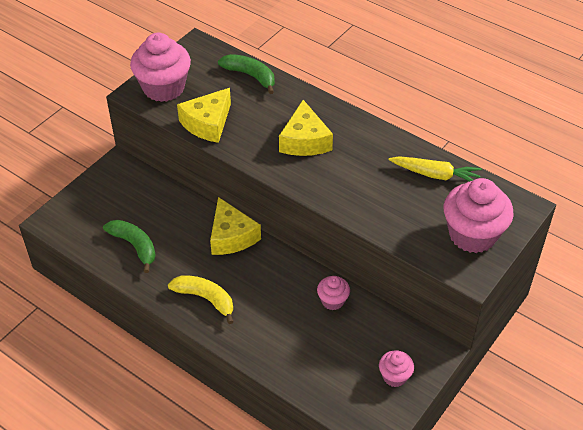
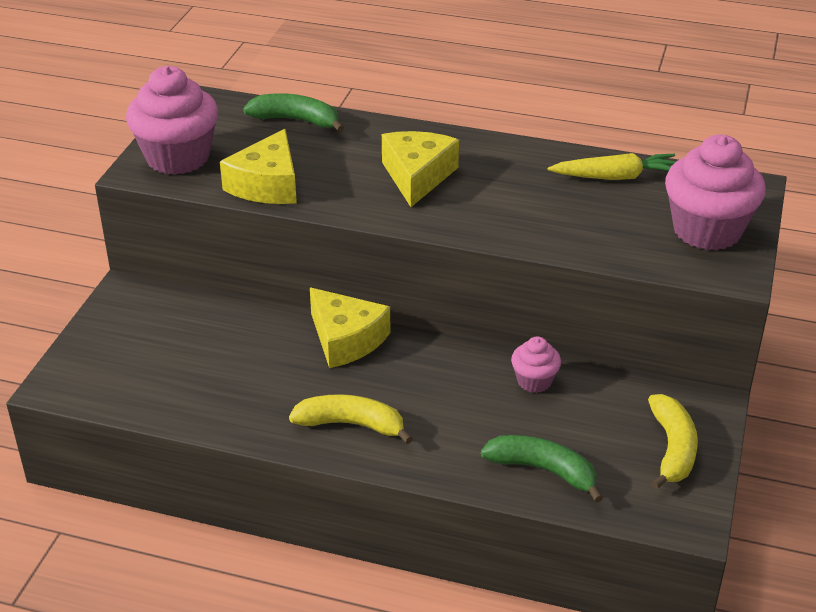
camera: 20 degrees left, 10 degrees down
(135, 246) = (207, 385): green banana -> green banana (543, 470)
(304, 140) = (417, 176): yellow cheese -> yellow cheese turned 150 degrees counterclockwise
(394, 376) = (672, 449): pink cupcake -> yellow banana

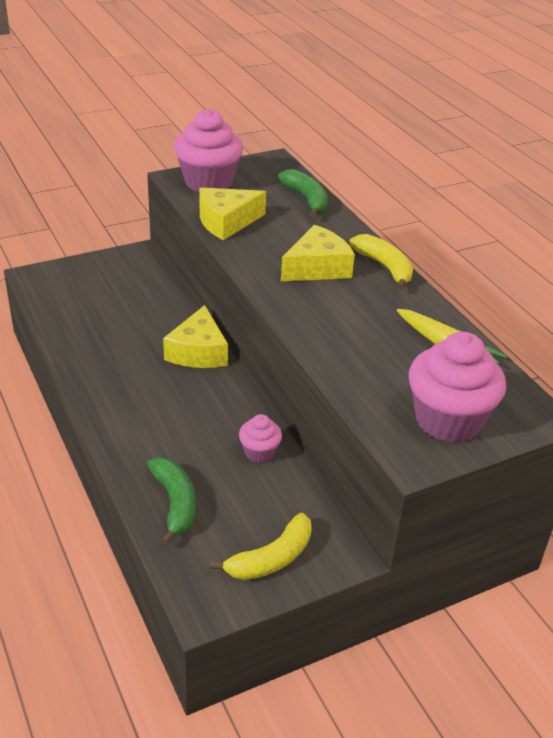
camera: 45 degrees right, 0 degrees up
(351, 424) = (123, 396): yellow banana -> yellow banana (385, 267)

